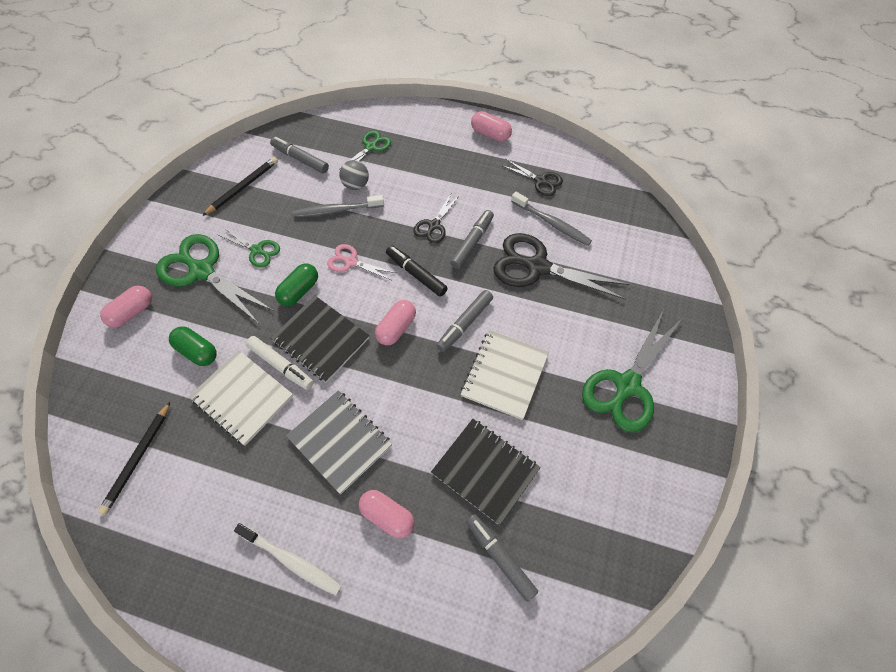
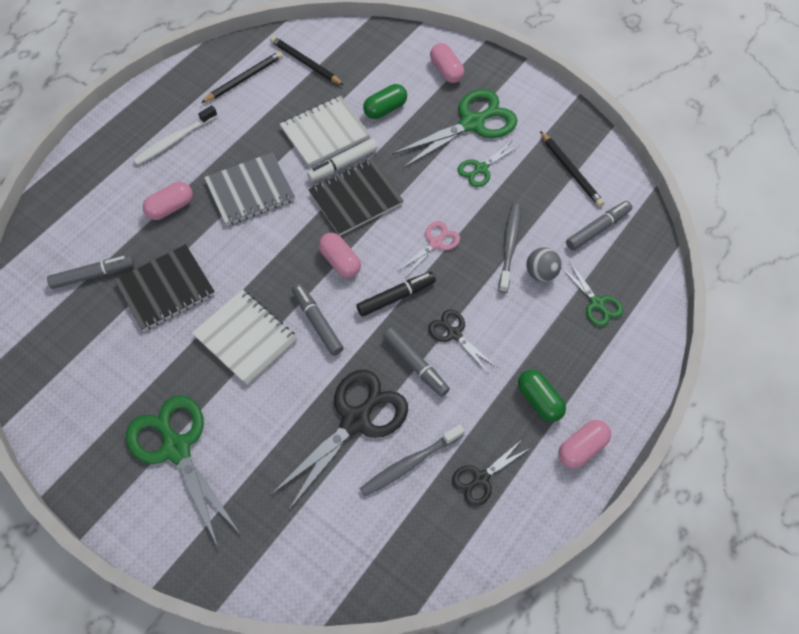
camera: 110 degrees right, 0 degrees up
(175, 520) = (244, 79): none -> black pencil
(299, 291) = (418, 193): green capsule -> green capsule (539, 400)

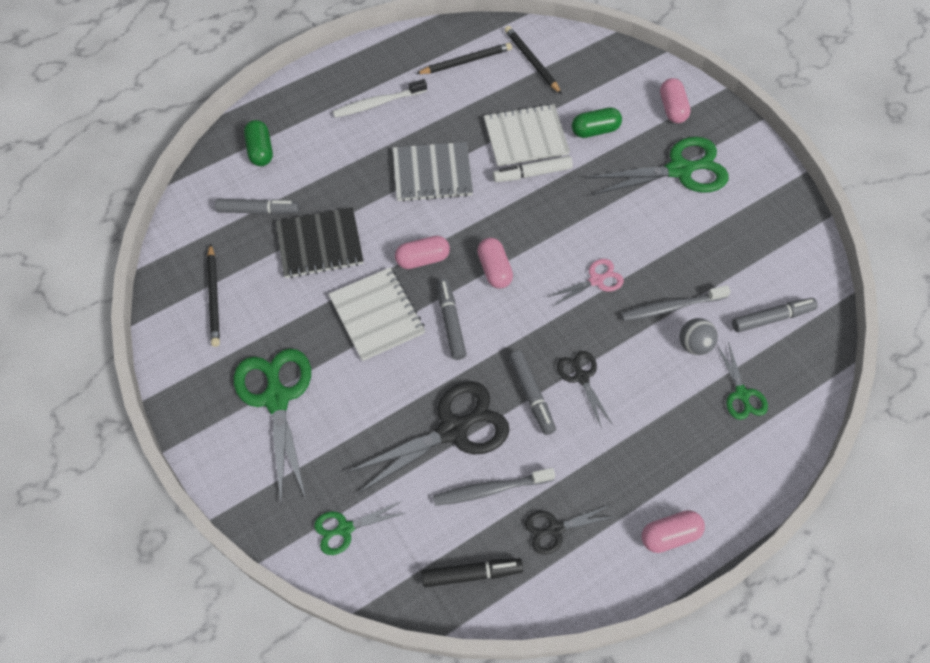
camera: 20 degrees right, 0 degrees up
(170, 208) = (351, 168): pink capsule -> pink capsule (422, 259)
(355, 198) = (532, 211): black notebook -> none
(396, 297) = (537, 322): black marker -> black marker (472, 574)
(481, 169) = (671, 219): green scissors -> green scissors (344, 529)
(509, 246) = (671, 307): grey toothbrush -> grey toothbrush turned 135 degrees counterclockwise
(539, 400) = (643, 472): green capsule -> green capsule (260, 150)
(570, 171) = (766, 249): black pencil -> black pencil (214, 297)

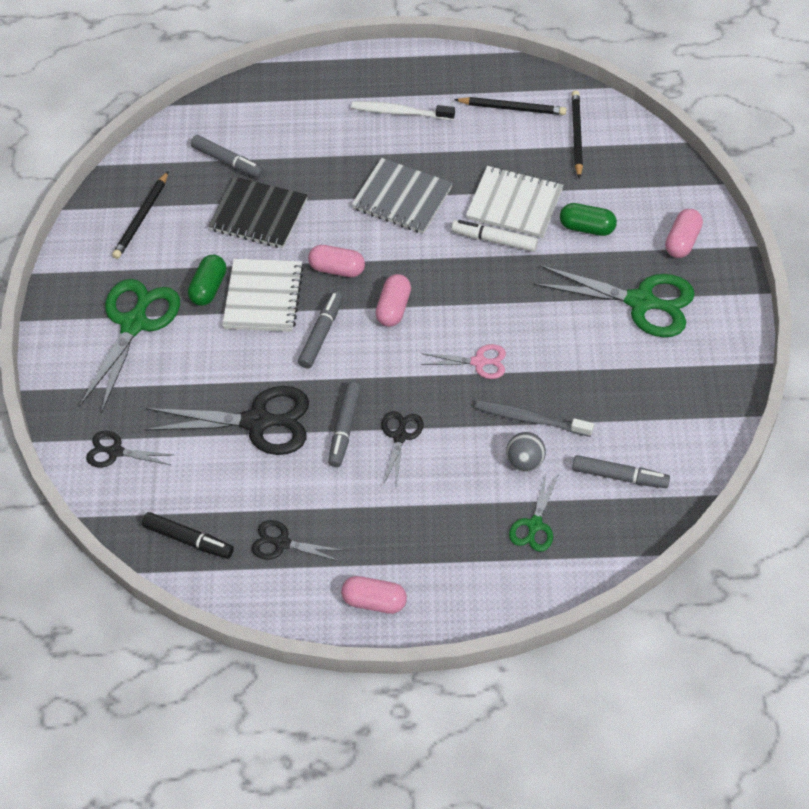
camera: 35 degrees right, 5 degrees down
(260, 150) = (266, 110): green capsule -> green capsule (209, 288)
(344, 529) = (115, 452): green scissors -> black scissors
(490, 489) = (252, 484): grey toothbrush -> none

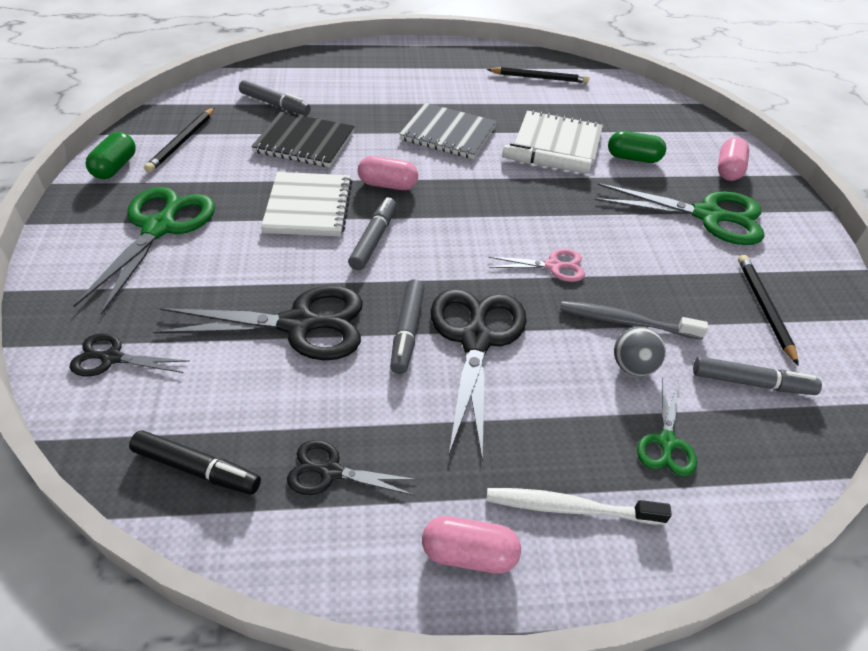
camera: 10 degrees left, 10 degrees down
(209, 288) = (248, 198): green capsule -> green capsule (115, 167)
(394, 308) = (451, 218): pink capsule -> none
(400, 112) = (438, 77): white toothbrush -> white toothbrush (570, 508)
(400, 436) = (475, 340): black scissors -> black scissors, size x1.90
(576, 135) = (602, 96): black pencil -> black pencil (764, 308)

